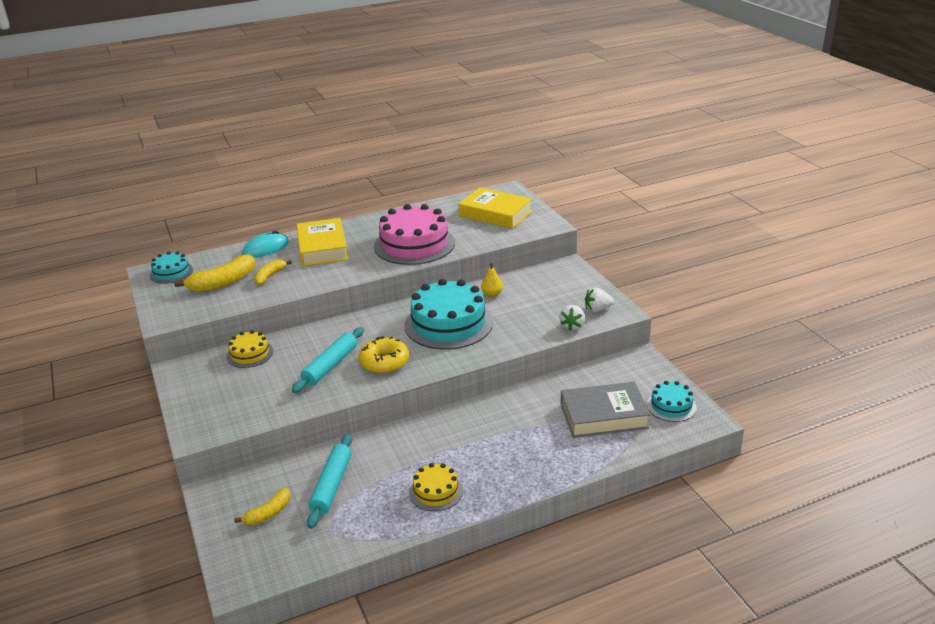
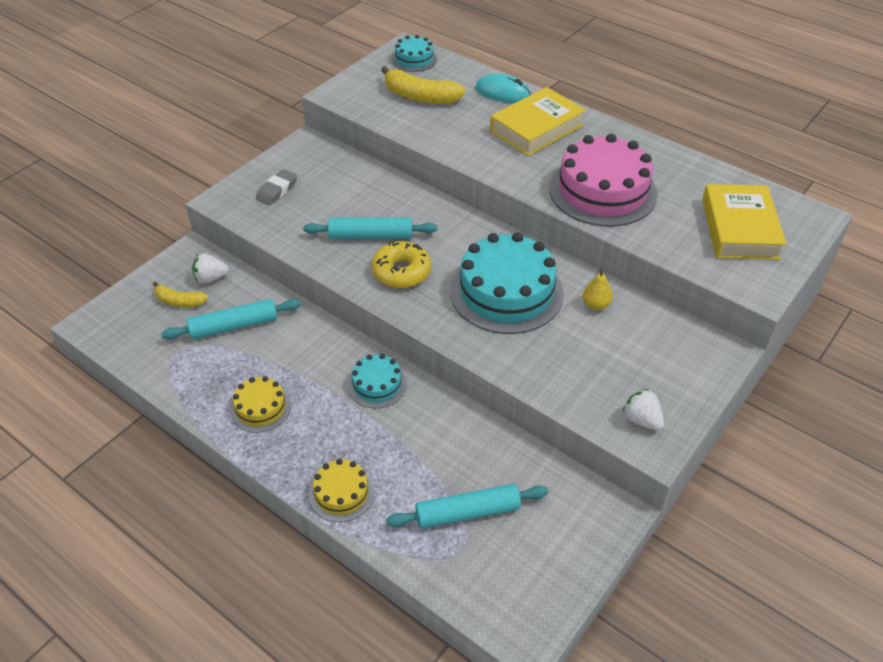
camera: 60 degrees right, 15 degrees up
(221, 399) = (277, 190): none -> grey eraser
(250, 354) = (355, 174): yellow cake -> yellow cake (341, 493)
(270, 276) = (454, 119): yellow banana -> none
(572, 326) = (584, 407): white strawberry -> white strawberry (211, 278)
(603, 416) = (467, 512): grey book -> turquoise rolling pin
(671, 406) = (532, 582): turquoise cake -> turquoise cake (377, 384)

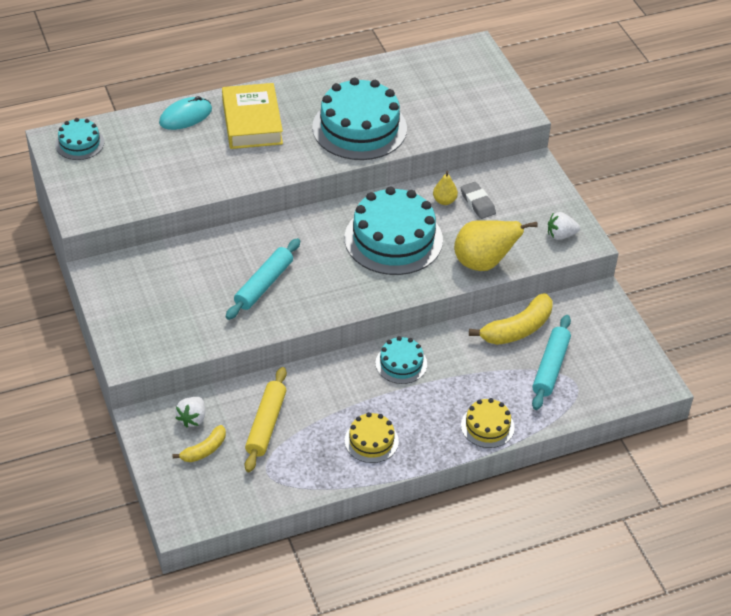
camera: 60 degrees left, 0 degrees up
(234, 326) = (266, 424): turquoise rolling pin -> yellow rolling pin
(277, 190) = (149, 318): grey eraser -> grey eraser (477, 203)
(401, 272) = (322, 285): yellow donut -> none
(420, 96) = (141, 165): yellow banana -> yellow banana (517, 329)
(537, 373) = (483, 263): none -> yellow pear
(602, 191) = (359, 128): pink cake -> turquoise cake
(739, 229) = (457, 87): yellow book -> none

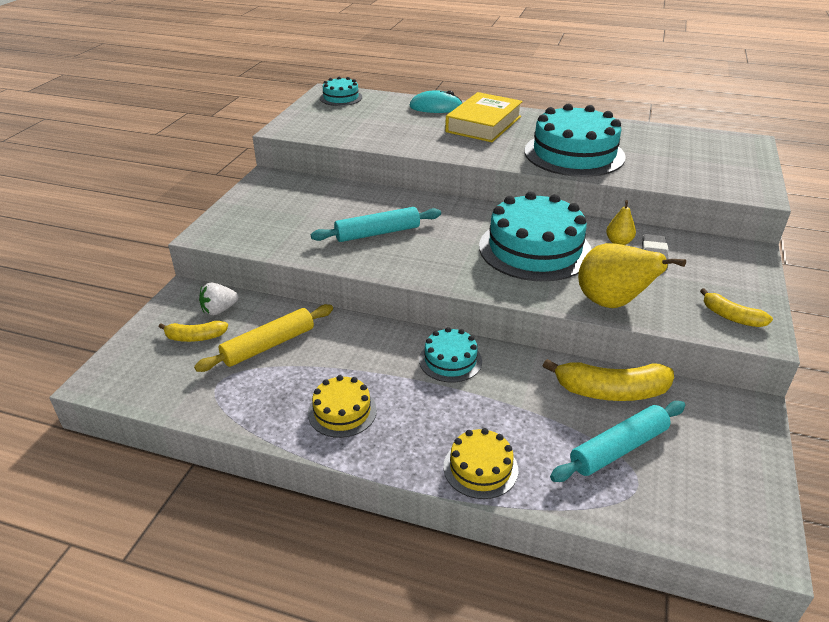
camera: 40 degrees right, 10 degrees down
(560, 235) = (731, 317): white strawberry -> yellow banana

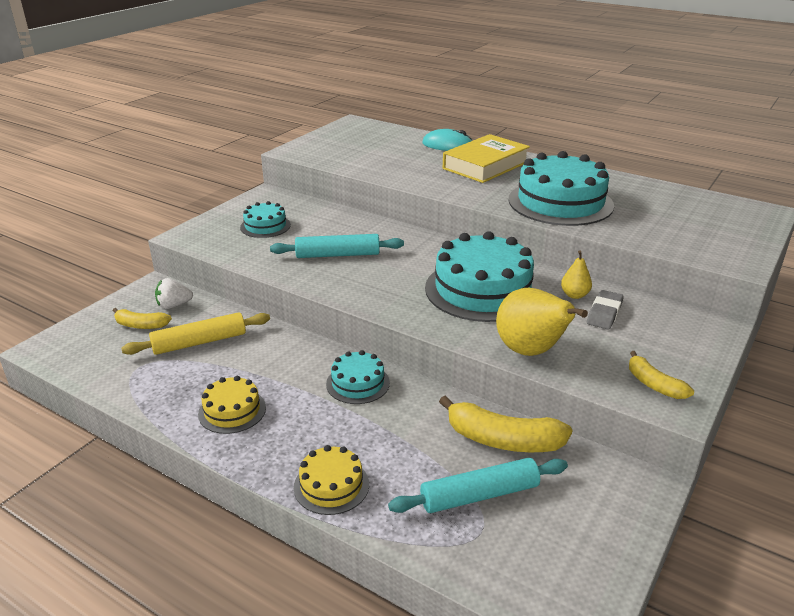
camera: 15 degrees right, 5 degrees down
(341, 98) = (362, 128): turquoise cake -> turquoise cake (265, 226)

